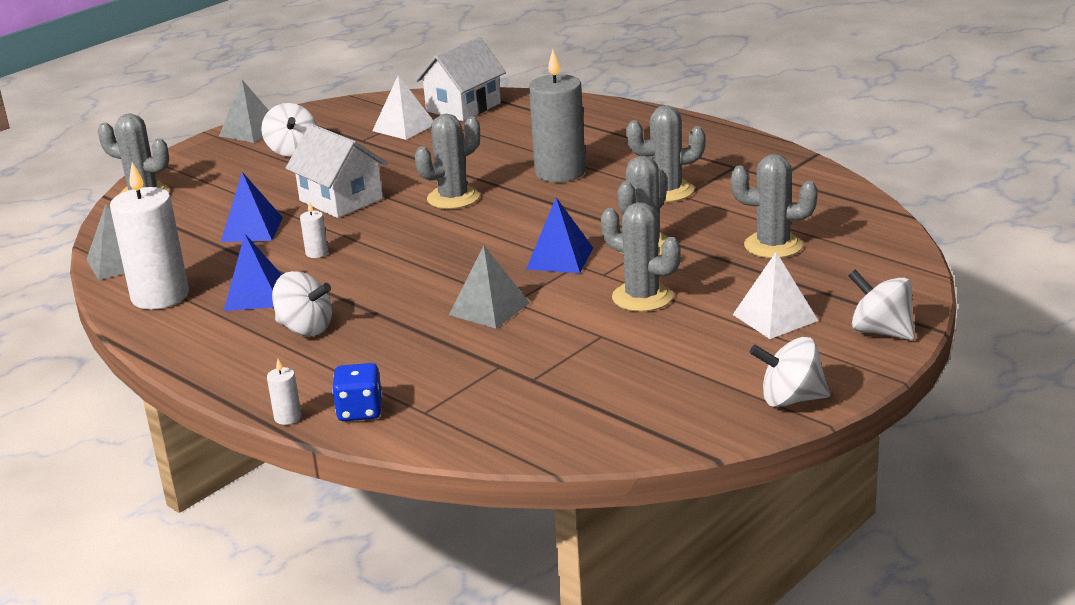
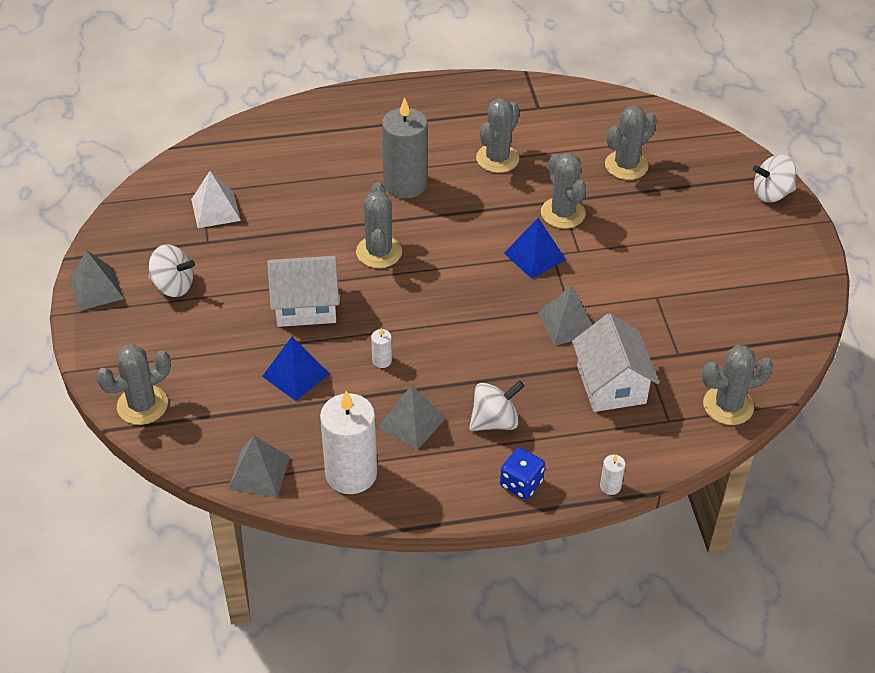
camera: 55 degrees left, 20 degrees up
(255, 295) = (411, 422): blue pyramid -> grey pyramid
(360, 411) = (637, 449): blue dice -> blue dice (521, 484)
(463, 107) = (222, 163): white house -> white house (611, 384)
(642, 297) = (629, 253): grey cactus -> grey cactus (728, 406)
(775, 317) = (713, 219): white pyramid -> none
(790, 399) = (807, 270): white spinning top -> none

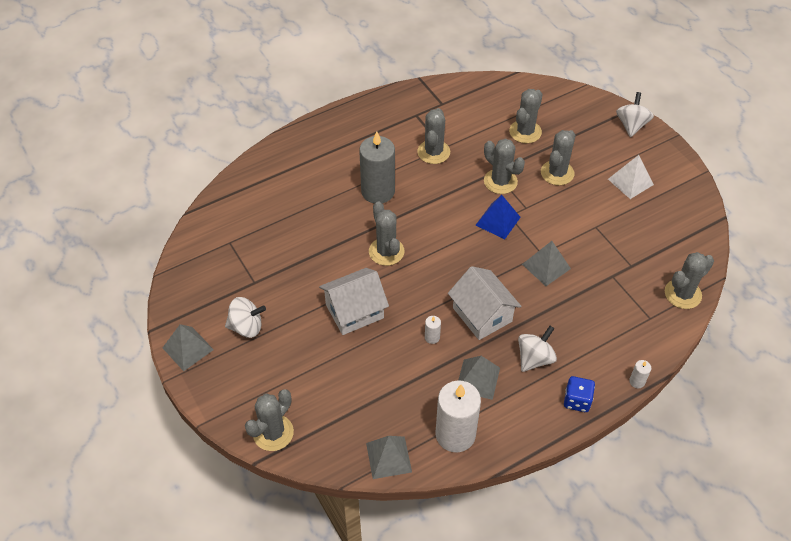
camera: 20 degrees left, 5 degrees up
(215, 209) = (247, 254): white pyramid -> white pyramid (630, 181)
(295, 375) = (375, 369): blue pyramid -> none
(611, 384) = (599, 303): white house -> white house (482, 314)
(641, 223) = (557, 173): none -> grey cactus
(771, 193) = (631, 125): white spinning top -> white spinning top turned 135 degrees clockwise

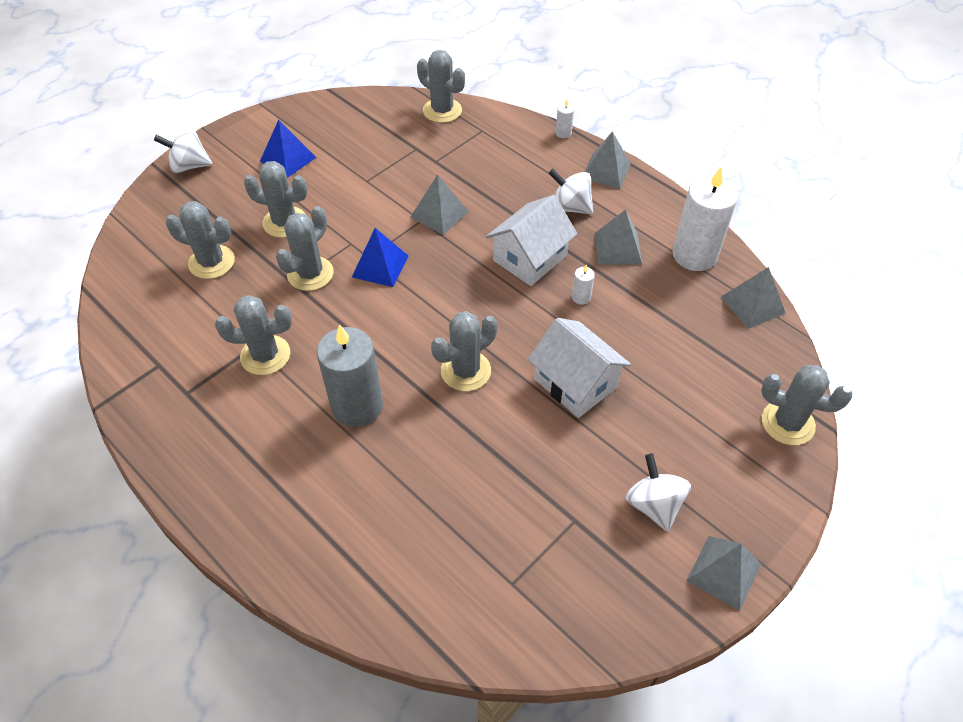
camera: 105 degrees left, 0 degrees up
(577, 400) = (606, 171): blue dice -> grey pyramid
(630, 181) = (288, 159): white pyramid -> blue pyramid

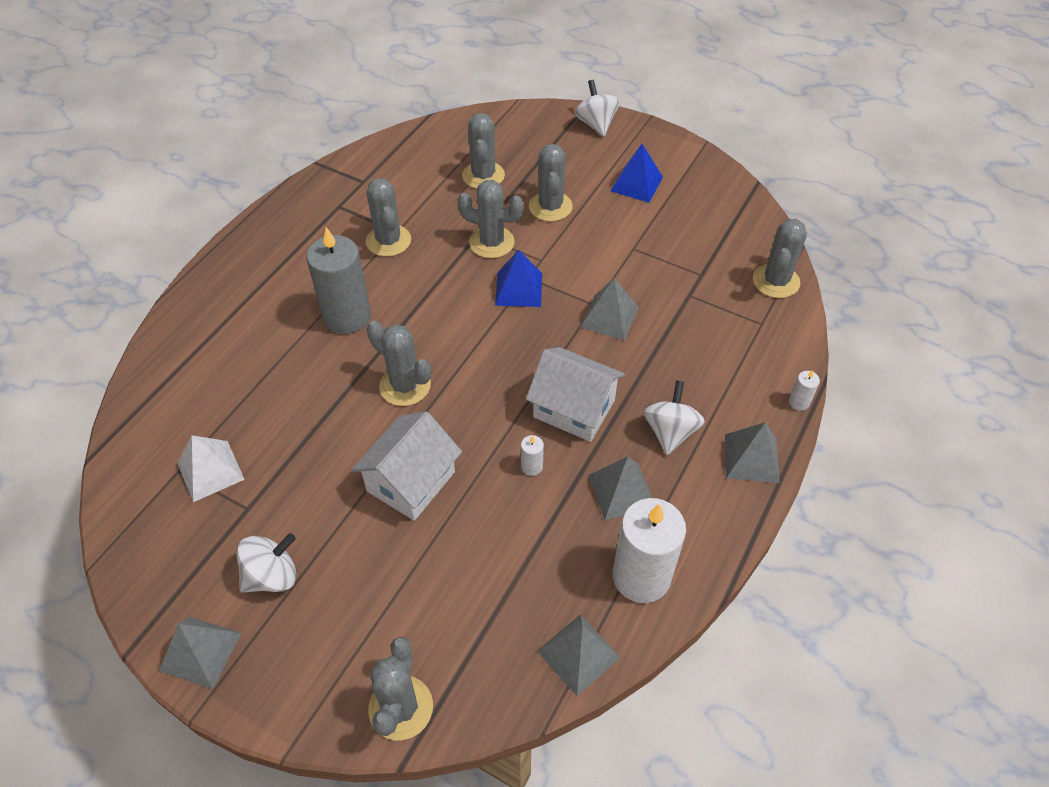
camera: 75 degrees right, 0 degrees up
(521, 551) = (210, 470): none -> white pyramid

